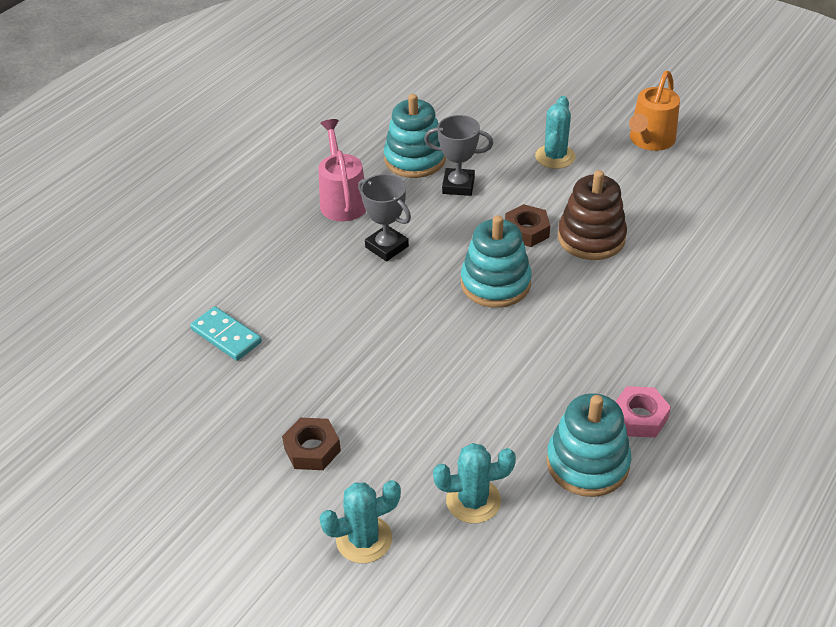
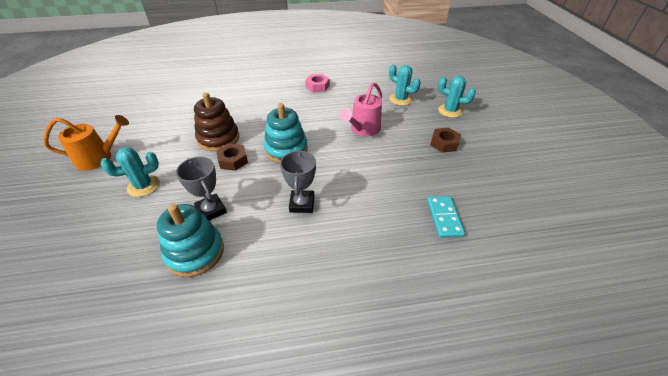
camera: 135 degrees left, 0 degrees up
(342, 200) = (279, 259): pink watering can -> pink watering can (363, 129)
(587, 463) = (352, 87): turquoise stacking toy -> none

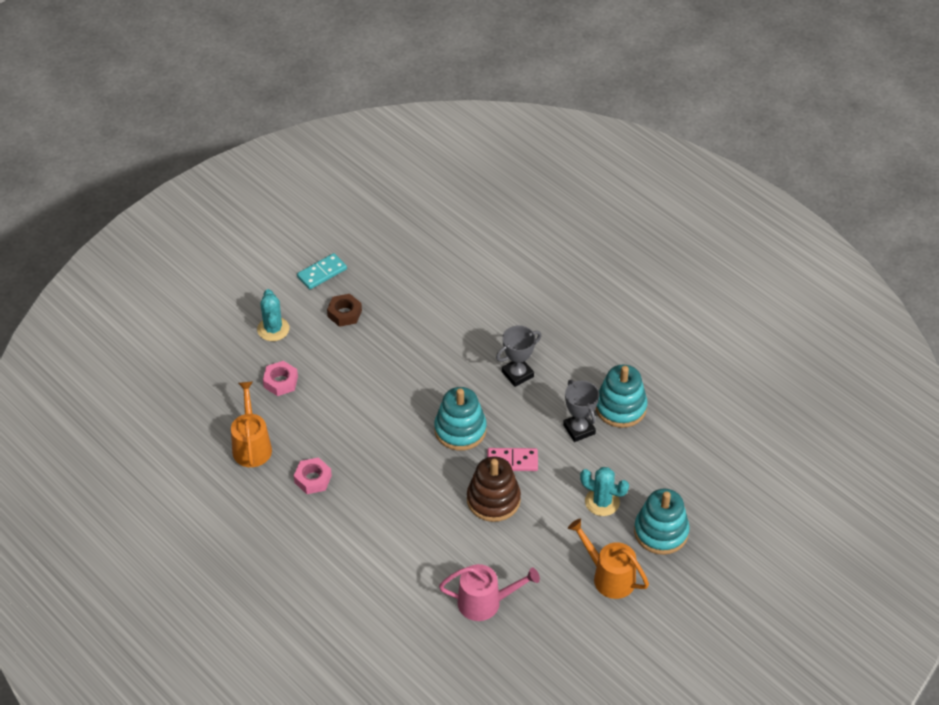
camera: 125 degrees left, 5 degrees up
(77, 203) = (661, 532): none -> turquoise stacking toy
(211, 210) = (579, 429): grey trophy -> grey trophy turned 45 degrees counterclockwise
(233, 160) = (512, 461): brown nut -> pink domino
(362, 77) = (252, 445): none -> orange watering can
(363, 129) = (373, 386): pink watering can -> pink watering can (486, 602)
(400, 99) = (280, 382): turquoise cactus -> pink nut
(444, 218) = (453, 280): turquoise domino -> turquoise domino (322, 273)

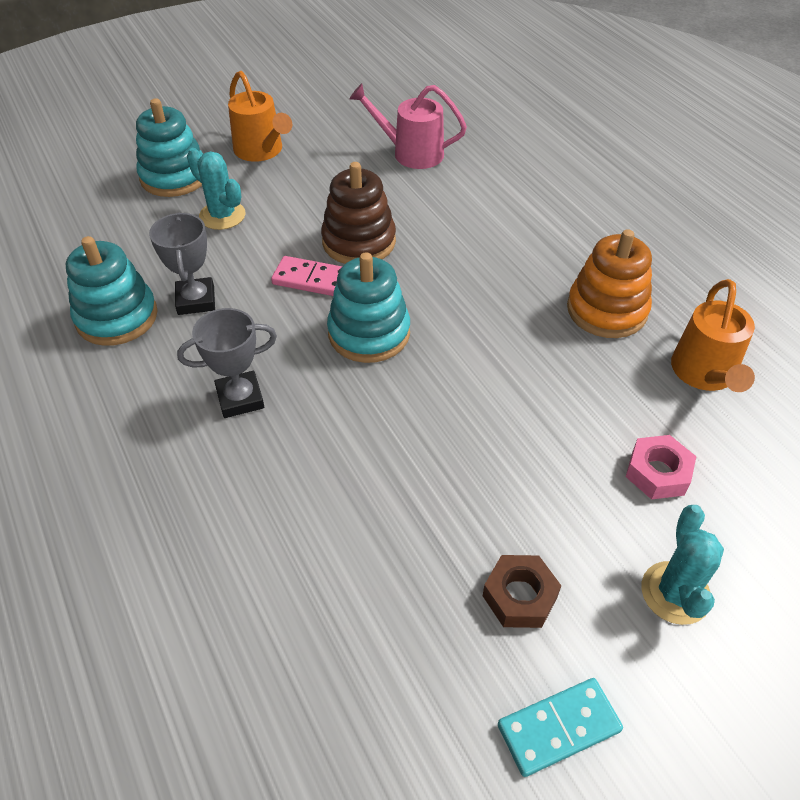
camera: 165 degrees left, 0 degrees up
(313, 479) = (606, 310): pink nut -> orange stacking toy

